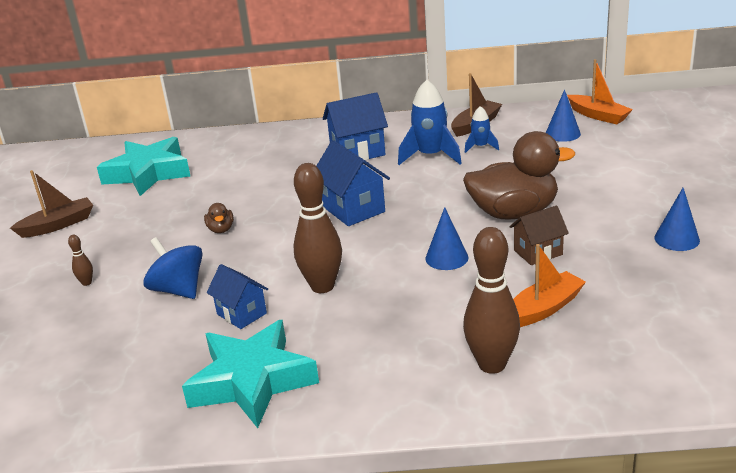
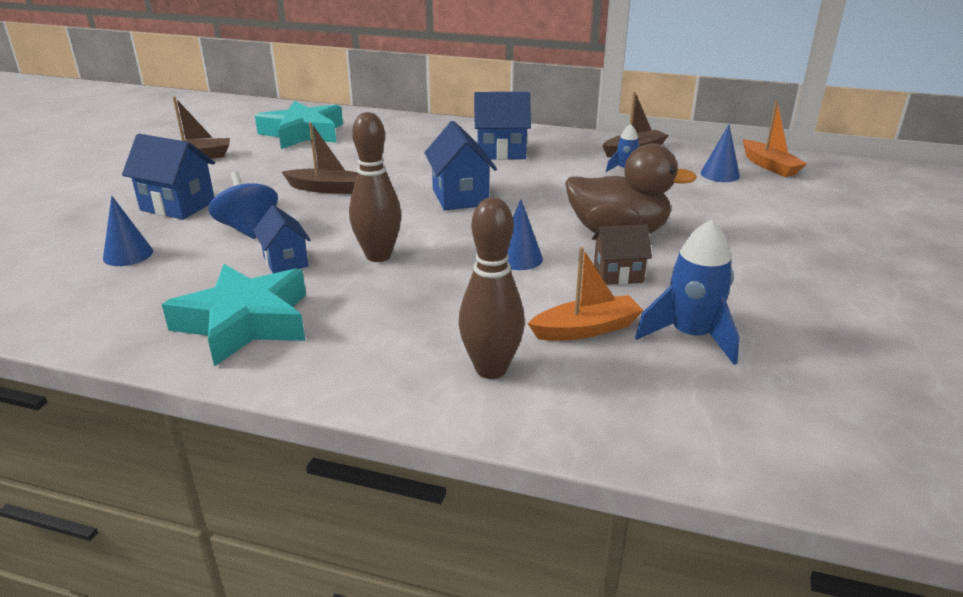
camera: 15 degrees right, 0 degrees up
(86, 283) = (178, 206): brown bowling pin -> blue house
(221, 229) = (326, 189): brown duck -> brown boat
(430, 156) = (569, 168): blue rocket -> blue rocket (690, 336)
(676, 239) = (785, 296): blue cone -> blue cone (128, 254)

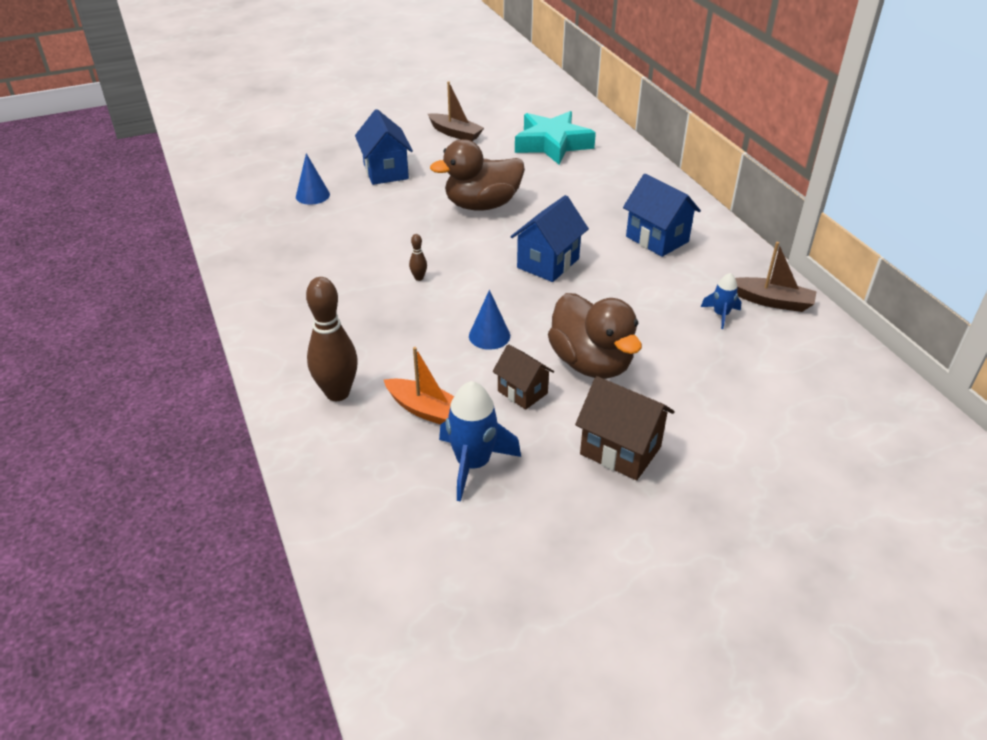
camera: 50 degrees right, 10 degrees up
(245, 323) = (290, 278): turquoise star -> none
(248, 229) = (390, 212): blue spinning top -> none
(285, 262) = (369, 249): blue house -> none
(326, 189) = (482, 205): brown boat -> brown duck
(378, 256) = (419, 278): brown bowling pin -> brown bowling pin, size x0.43
(720, 174) = (796, 371): blue cone -> none
(742, 265) = (620, 450): none -> brown house
(769, 166) = (868, 394): orange boat -> none

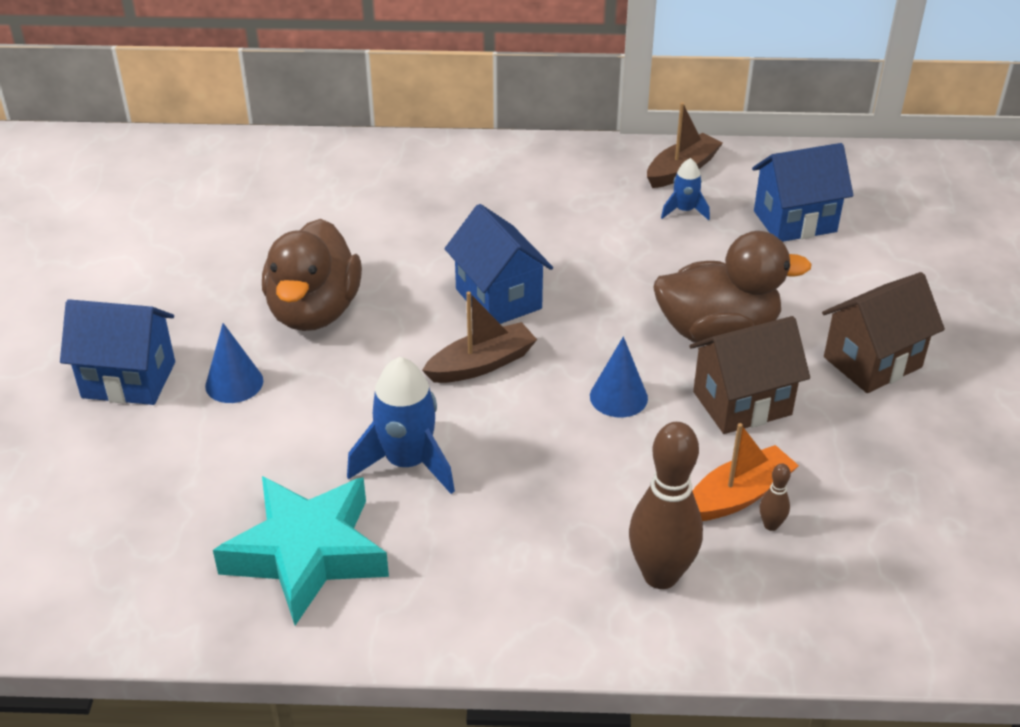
camera: 65 degrees left, 0 degrees up
(312, 195) = (122, 482): blue cone -> blue cone (234, 383)
(419, 278) = (448, 424): brown bowling pin -> brown bowling pin (771, 525)
(455, 133) = (88, 276): brown boat -> brown boat (482, 364)
(473, 464) = (850, 483): blue rocket -> blue rocket (407, 463)
(522, 392) = (742, 403): brown house -> brown house, size x1.53
(552, 144) = (215, 200): turquoise star -> turquoise star (306, 554)
(657, 239) = (511, 199): blue house -> blue house (795, 221)

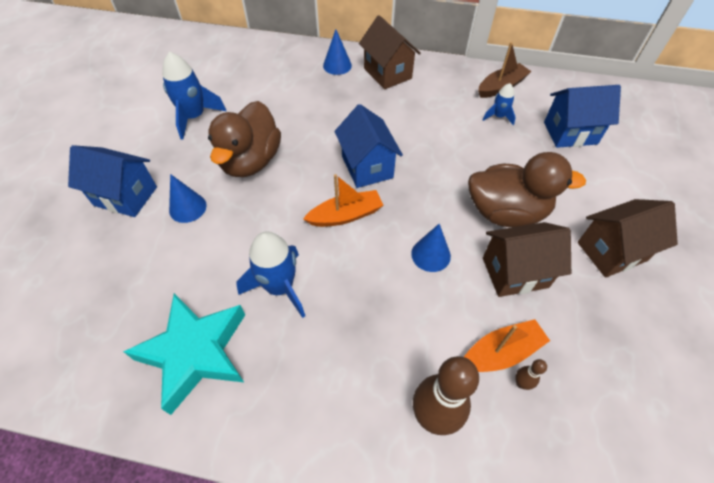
camera: 10 degrees right, 15 degrees up
(203, 262) = (194, 117): none -> blue rocket
(415, 165) = (337, 65): none -> blue cone
(482, 364) = (345, 215): brown boat -> orange boat
(500, 169) = (387, 73): none -> brown house

